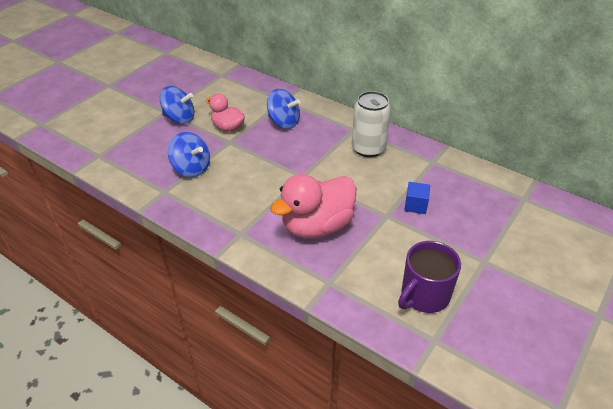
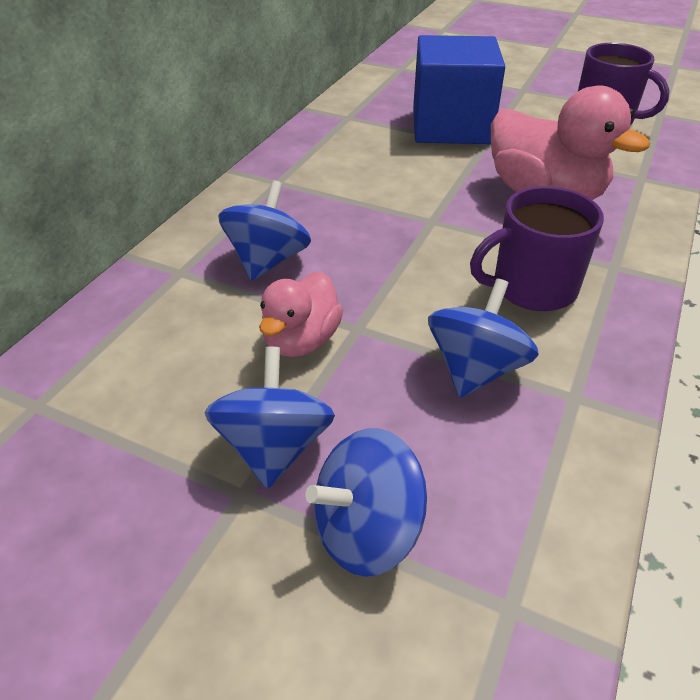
camera: 100 degrees left, 0 degrees up
(138, 133) = (366, 530): none -> blue spinning top
(234, 197) = (532, 288): none -> purple mug
(368, 148) = (332, 165): white can -> none
(415, 205) = (451, 126): blue cube -> blue cube, size x2.48

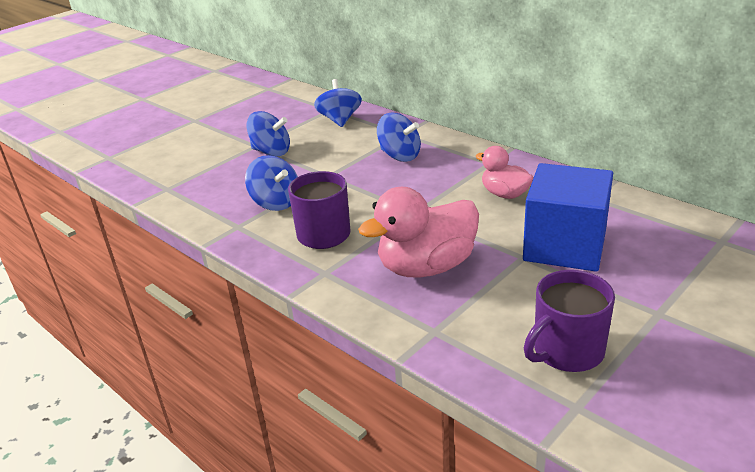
camera: 110 degrees right, 10 degrees down
(301, 340) = (328, 161): pink duck -> pink duck (505, 194)
(366, 530) = (219, 166): blue spinning top -> blue spinning top (339, 120)

